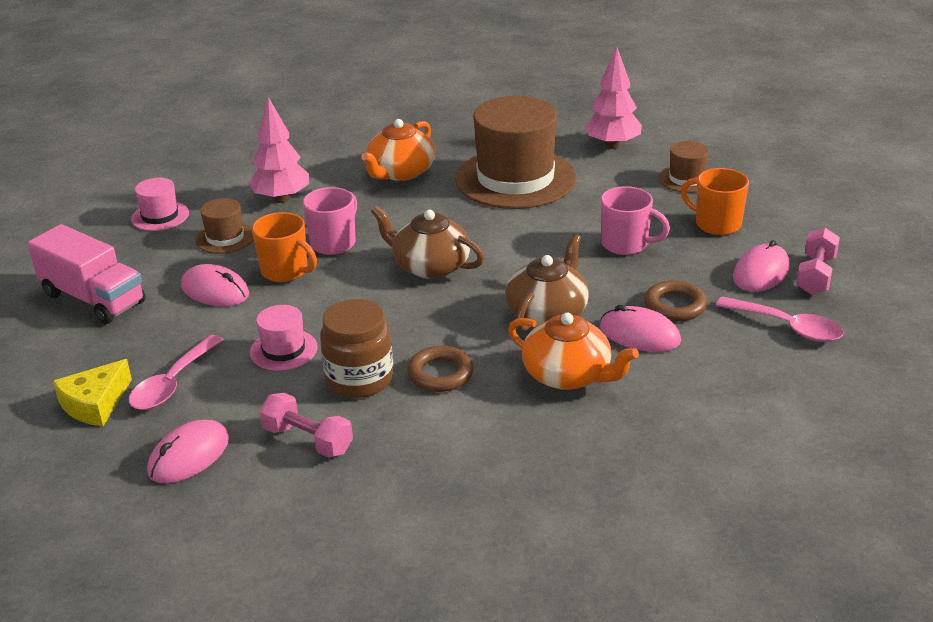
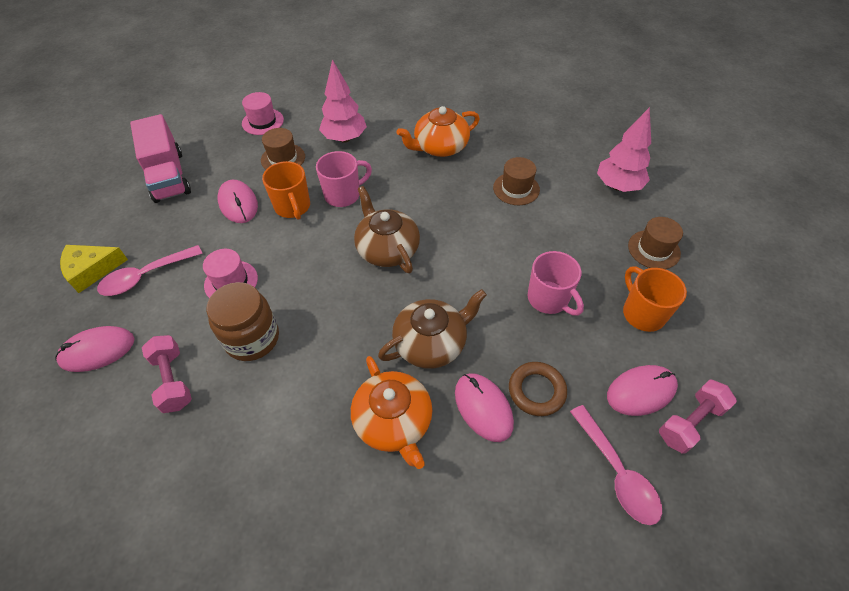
camera: 30 degrees right, 20 degrees up
(440, 374) = (307, 365): brown ring -> none
(515, 178) = (516, 188): brown hat -> brown hat, size x0.46

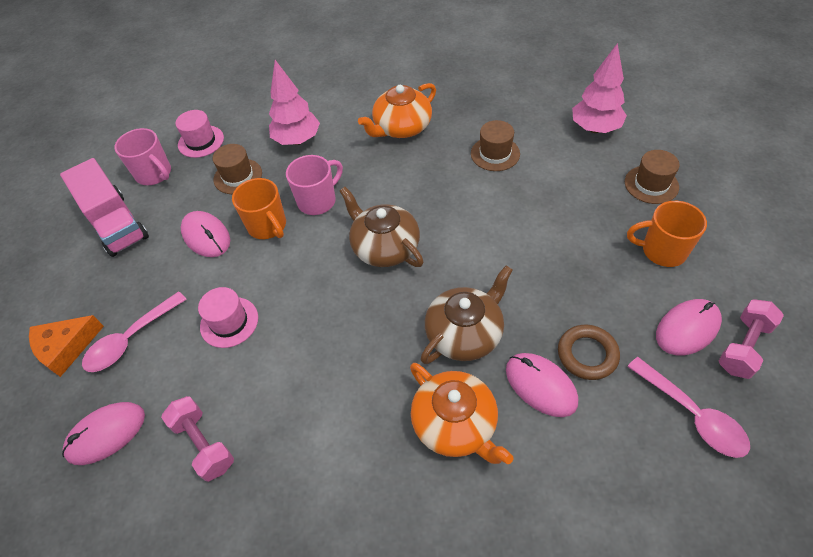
camera: 10 degrees left, 0 degrees up
(92, 270) = (66, 348): yellow cheese -> orange cheese
(252, 338) = (274, 377): brown jar -> none
(549, 299) = (567, 259): pink mug -> pink mug (154, 174)
(642, 313) = (662, 251): orange mug -> orange mug turned 45 degrees counterclockwise

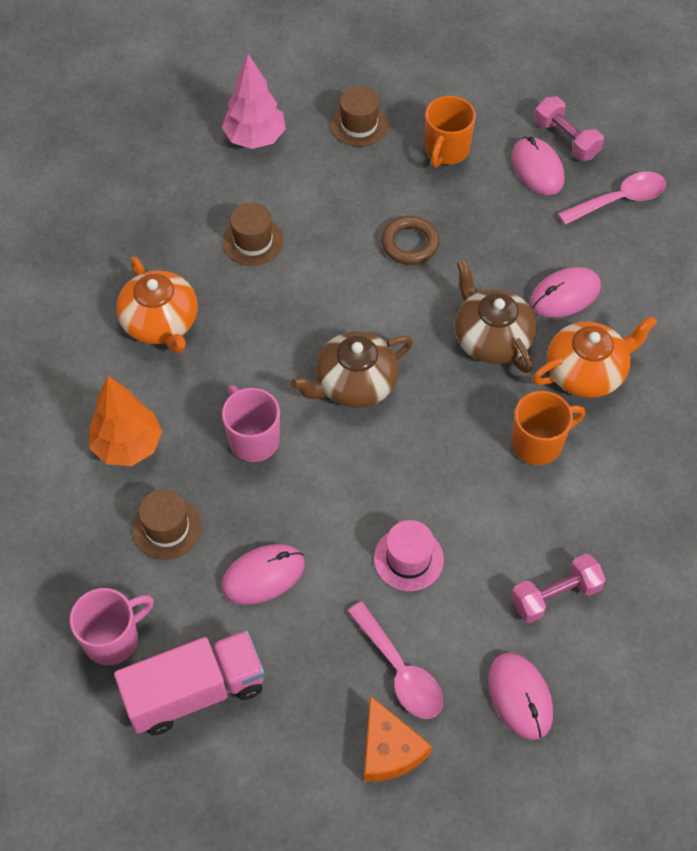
camera: 80 degrees left, 5 degrees up
(201, 141) = (69, 571): pink hat -> none
(268, 226) = (274, 501): orange mug -> orange mug (538, 443)
(297, 140) = (128, 446): pink tree -> orange tree
(587, 354) = (543, 250): brown ring -> brown ring (410, 244)

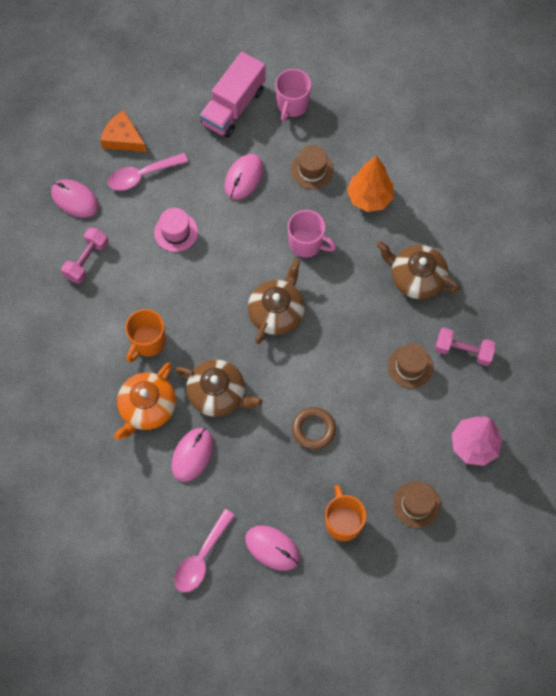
camera: 145 degrees right, 10 degrees up
(161, 323) = (416, 278): orange teapot -> brown teapot
(400, 671) = (142, 175): pink spoon -> pink spoon turned 45 degrees counterclockwise
(566, 139) = (269, 589): pink dumbbell -> pink dumbbell (463, 351)

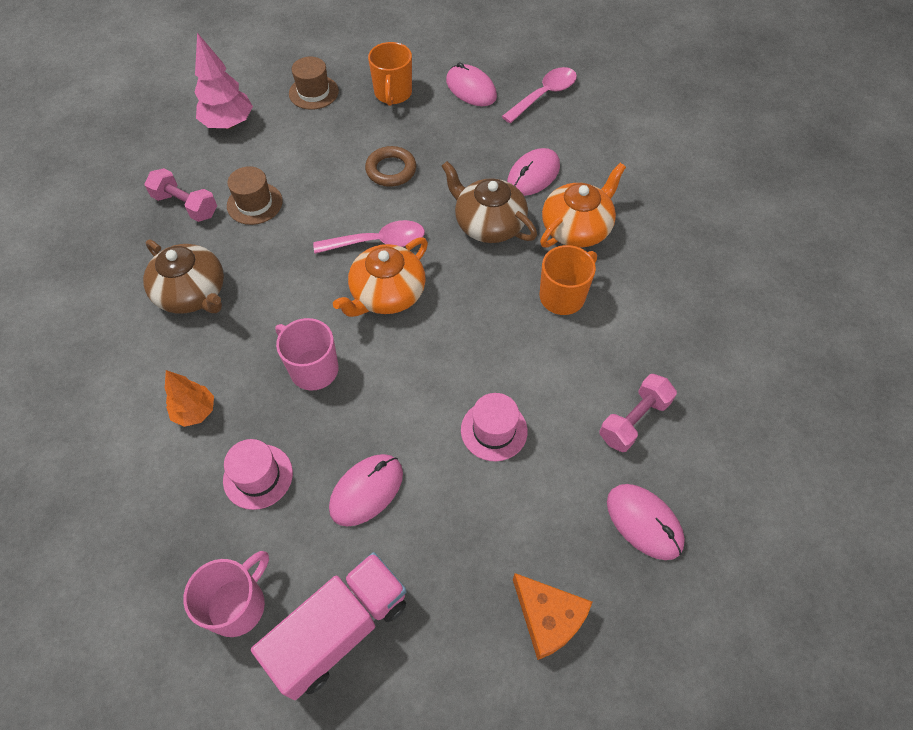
camera: 165 degrees left, 10 degrees down
(142, 175) = (528, 537): pink spoon -> pink spoon (378, 242)
(277, 312) = (387, 294): brown teapot -> orange teapot
(312, 170) = (258, 476): brown hat -> pink hat
(369, 197) = (195, 412): orange tree -> orange tree, size x0.65

